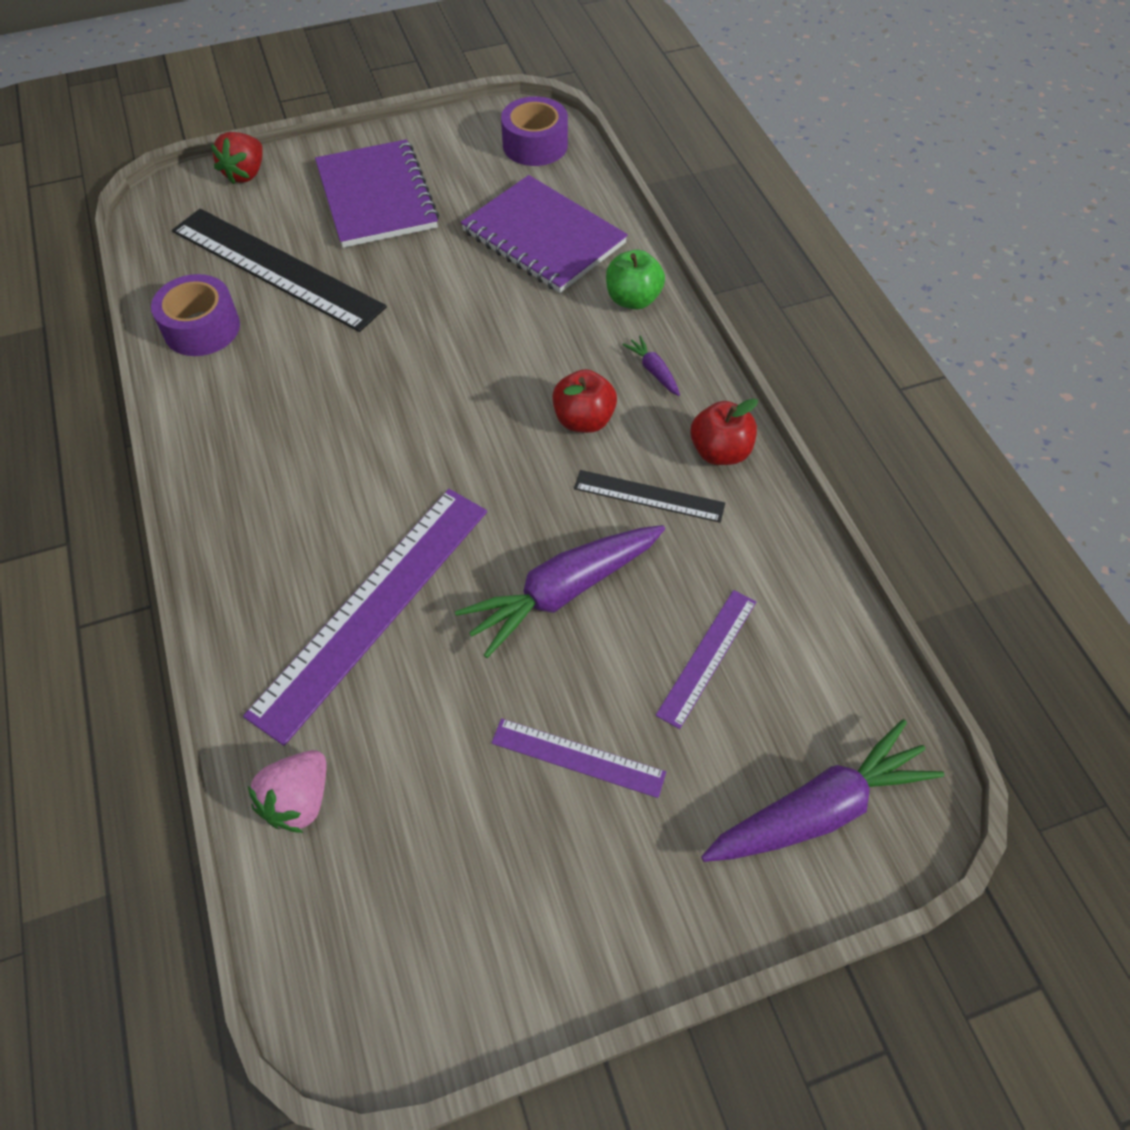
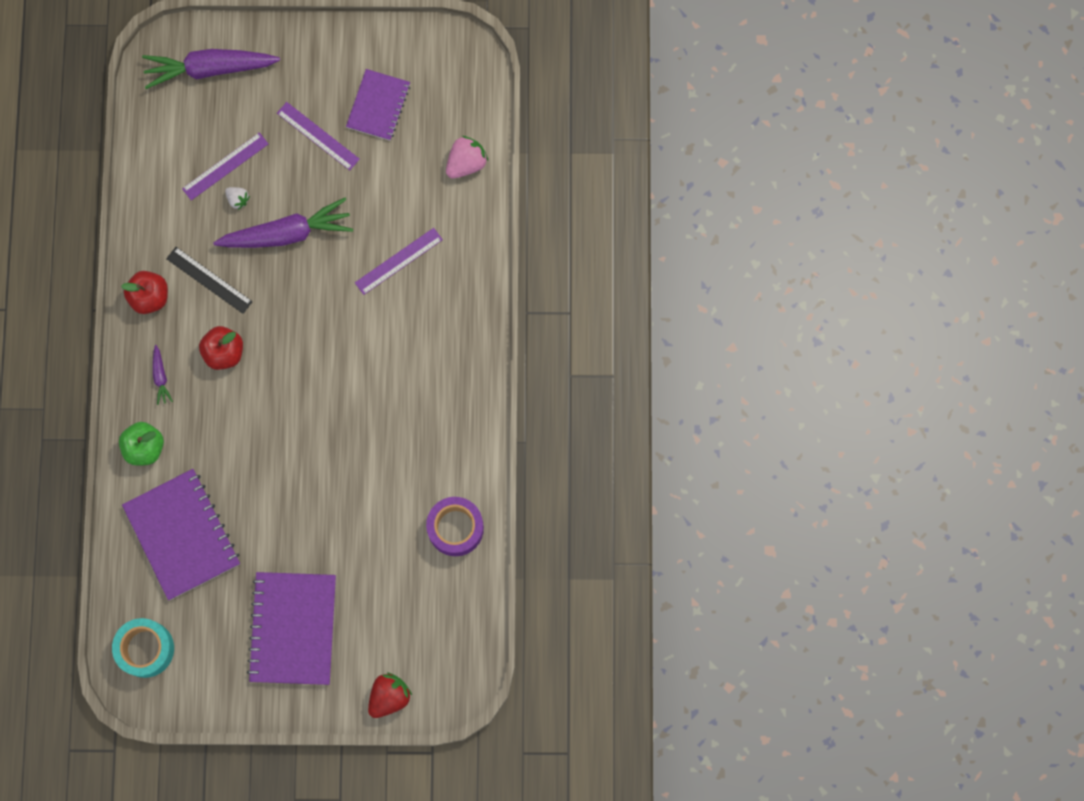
camera: 160 degrees left, 20 degrees up
(276, 269) = (390, 572): black ruler -> none
(372, 608) = (399, 261): purple ruler -> purple ruler, size x0.51
(491, 849) = (378, 106): none -> purple notebook
(535, 145) = (145, 649): purple tape -> turquoise tape
(662, 615) = (238, 199): none -> white strawberry

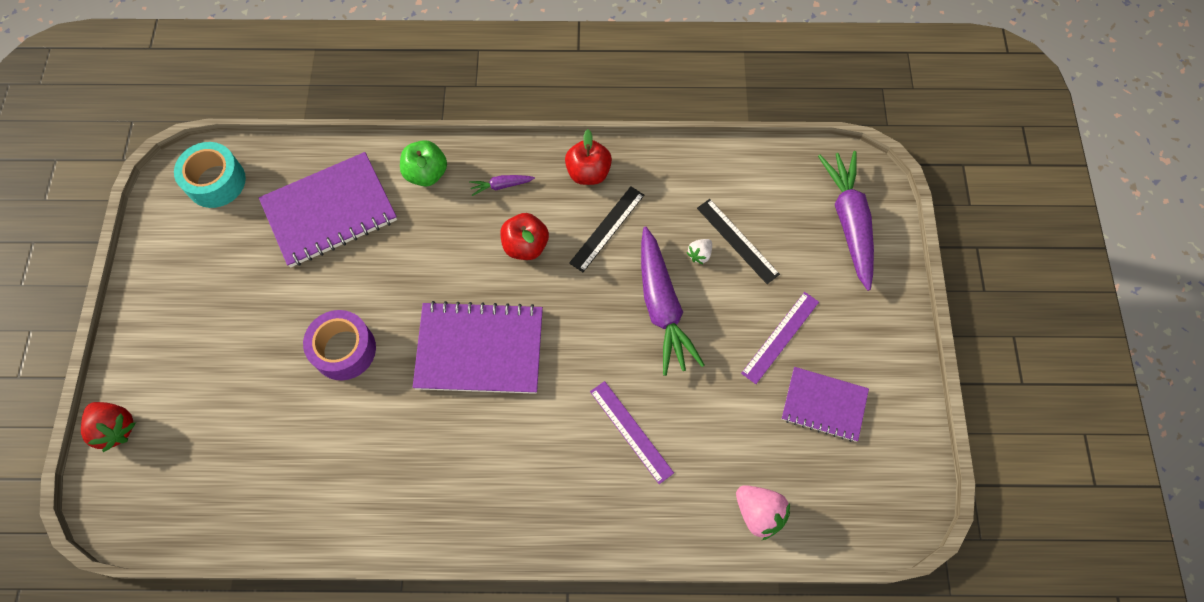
camera: 90 degrees right, 10 degrees down
(225, 166) = (737, 240): purple ruler -> black ruler
(293, 628) = (212, 323): purple notebook -> purple notebook (480, 349)
(455, 528) = (300, 503): purple tape -> purple tape (344, 350)

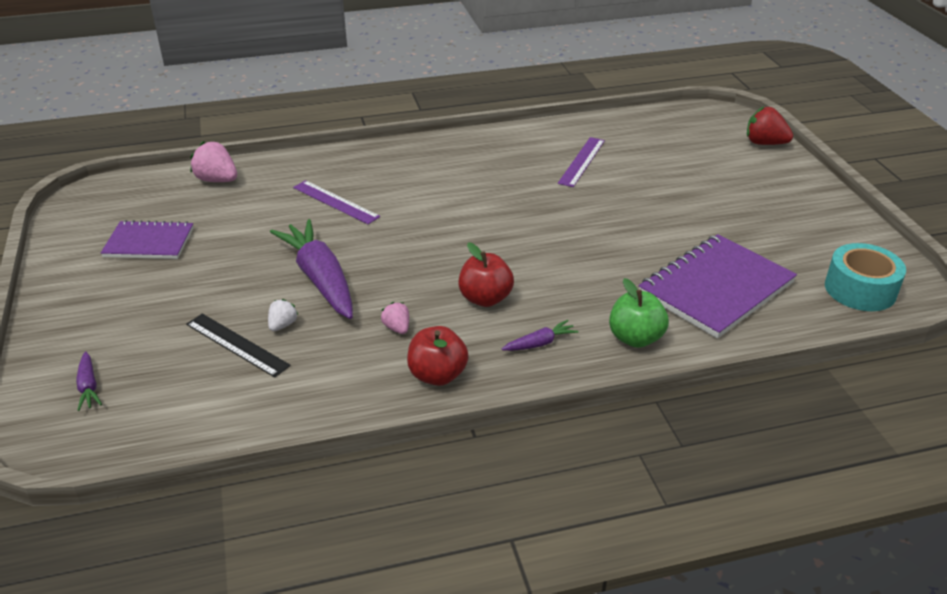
camera: 165 degrees right, 30 degrees down
(344, 350) = (619, 205): purple tape -> none
(480, 349) = (495, 224): purple notebook -> none
(607, 229) = (397, 328): black ruler -> pink strawberry
(780, 337) = (190, 278): purple ruler -> purple ruler (582, 161)
(849, 222) = (89, 386): purple carrot -> purple carrot, size x0.44

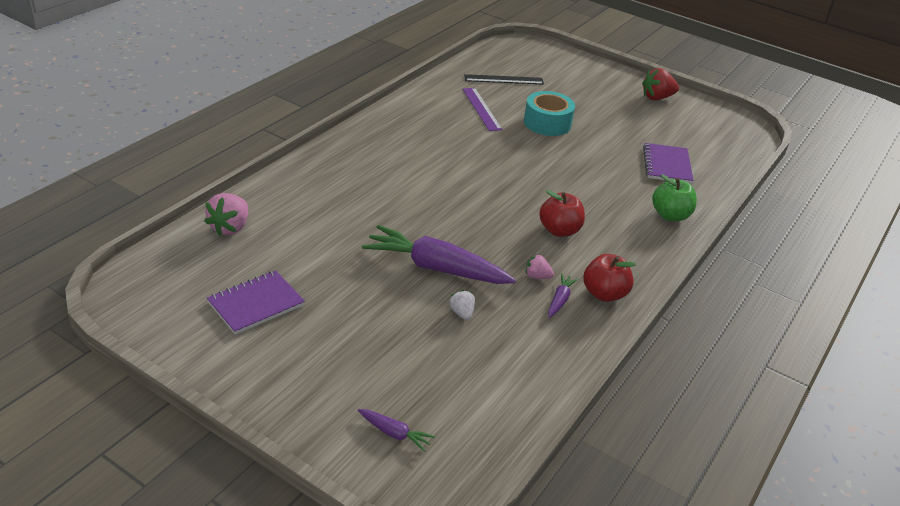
camera: 45 degrees left, 0 degrees up
(217, 180) = (230, 228): pink strawberry -> pink strawberry turned 60 degrees counterclockwise
(236, 345) = (452, 343): black ruler -> black ruler (504, 80)
(336, 202) = (357, 205): purple ruler -> none
(539, 343) = (628, 244): purple carrot -> purple carrot (560, 300)
(716, 288) = (667, 165): purple notebook -> purple notebook, size x0.62
(764, 143) = (568, 58): red strawberry -> red strawberry (657, 98)
(860, 289) = (729, 135): turquoise tape -> turquoise tape (547, 123)

